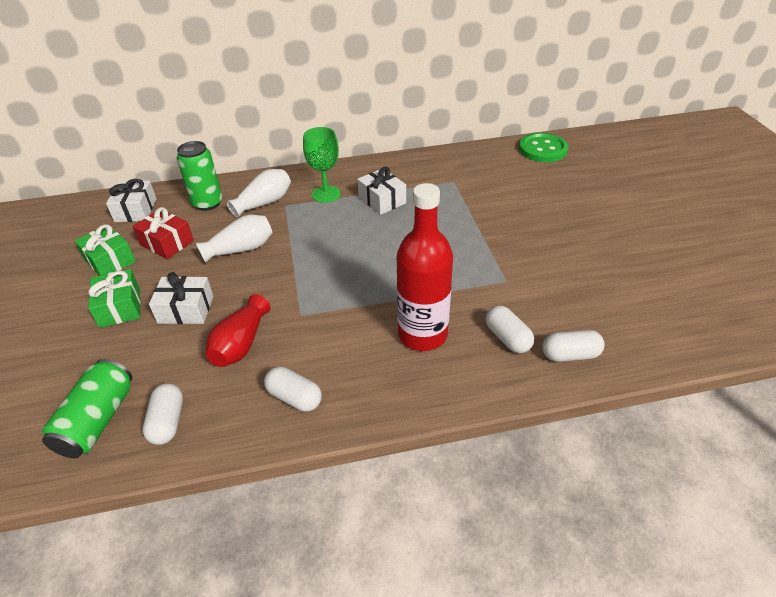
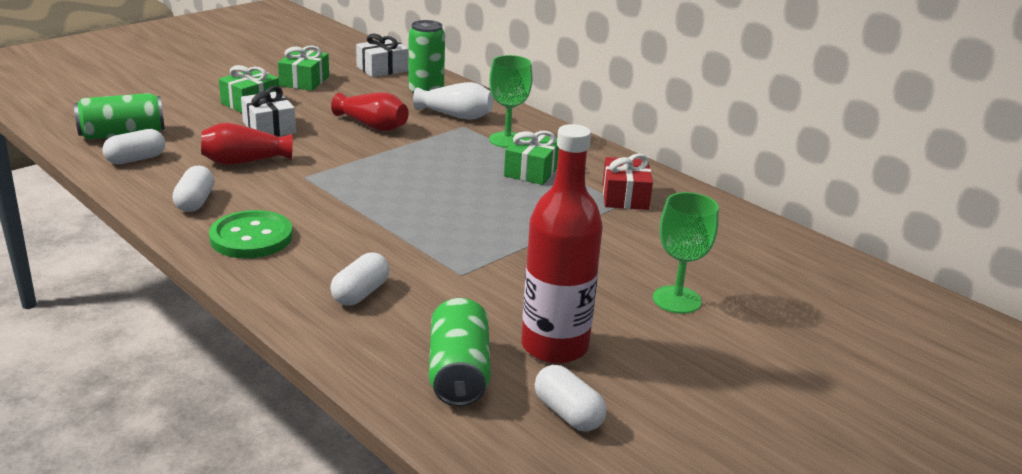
camera: 55 degrees right, 15 degrees down
(167, 243) = (350, 94): red gift -> red gift (625, 196)
(241, 249) = (372, 126): white vase -> red vase
(382, 200) = (532, 171): white gift -> green gift
(422, 334) = (326, 243): red bottle -> red bottle (554, 346)
(542, 149) = (787, 249): green button -> green button (251, 237)
(570, 355) = (364, 339): white capsule -> white capsule (568, 413)
(579, 207) = (676, 300): none -> green goblet
(627, 322) = (459, 373): none -> green can

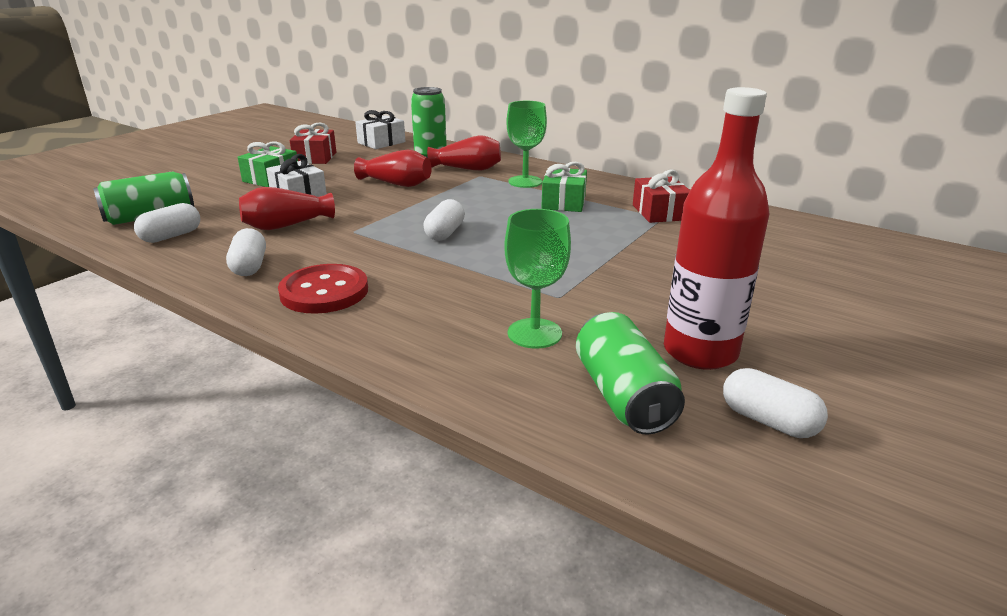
camera: 10 degrees left, 0 degrees up
(251, 237) = (324, 292): green button -> red button
(304, 81) = (315, 157): green gift -> red gift
(360, 293) = (468, 329): white capsule -> white capsule (445, 233)
(456, 116) = (467, 169): white vase -> red vase
(676, 300) = (777, 291): green goblet -> green goblet (534, 333)

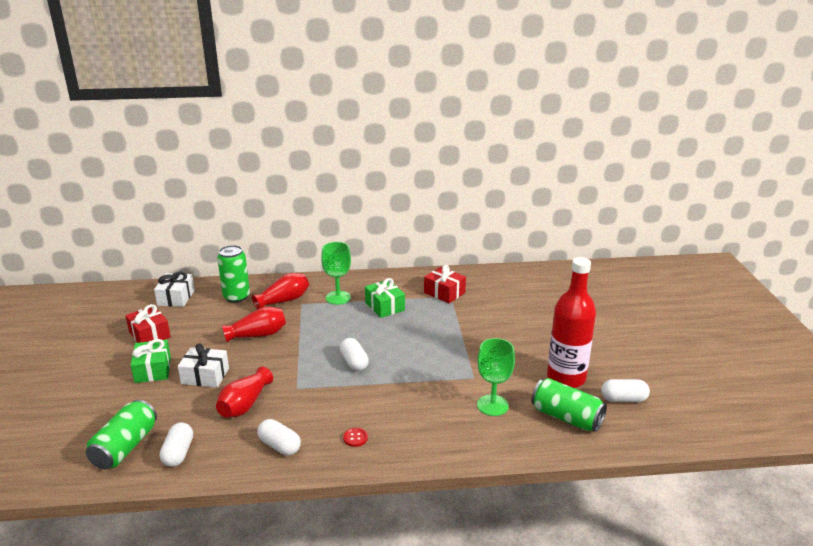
camera: 40 degrees left, 0 degrees up
(324, 292) = (355, 438): red button -> red button, size x0.42

